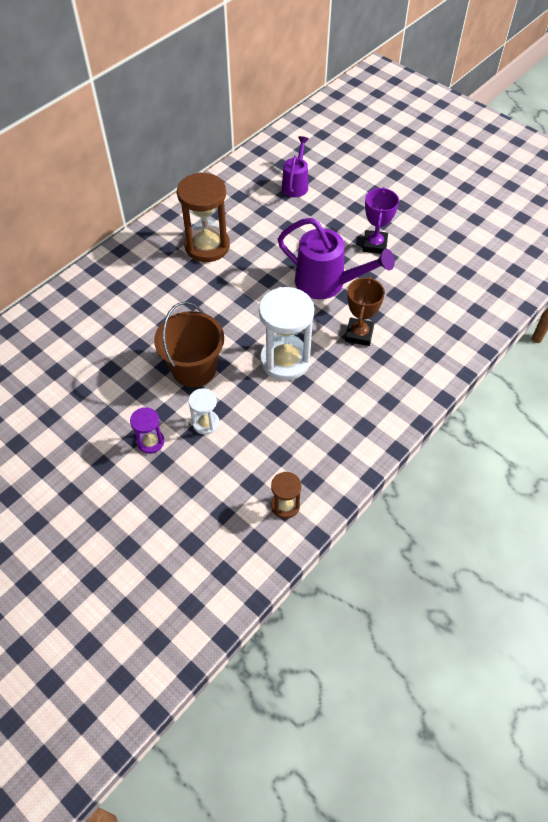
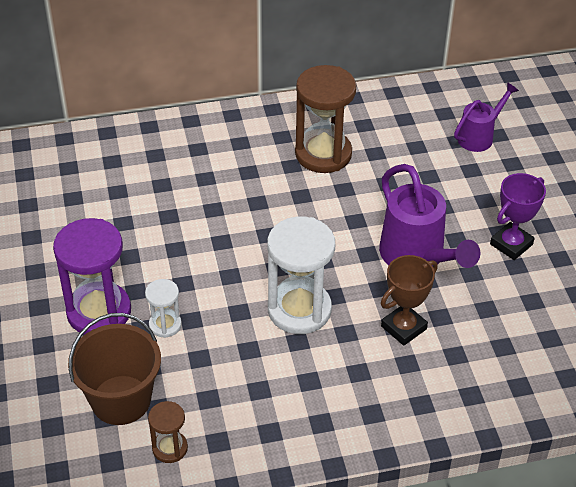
camera: 35 degrees right, 10 degrees down
(150, 442) = (99, 312): purple hourglass -> purple hourglass, size x1.99
(194, 369) = (200, 267): brown bucket -> brown bucket (121, 400)

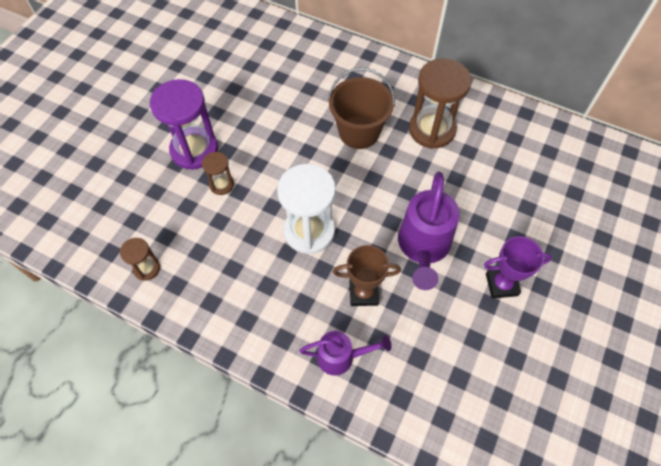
camera: 40 degrees right, 15 degrees up
(121, 400) = (151, 216): brown bucket -> brown bucket (359, 132)
(165, 325) = (221, 184): white hourglass -> brown hourglass
(479, 136) = (558, 185): purple watering can -> purple watering can (341, 357)

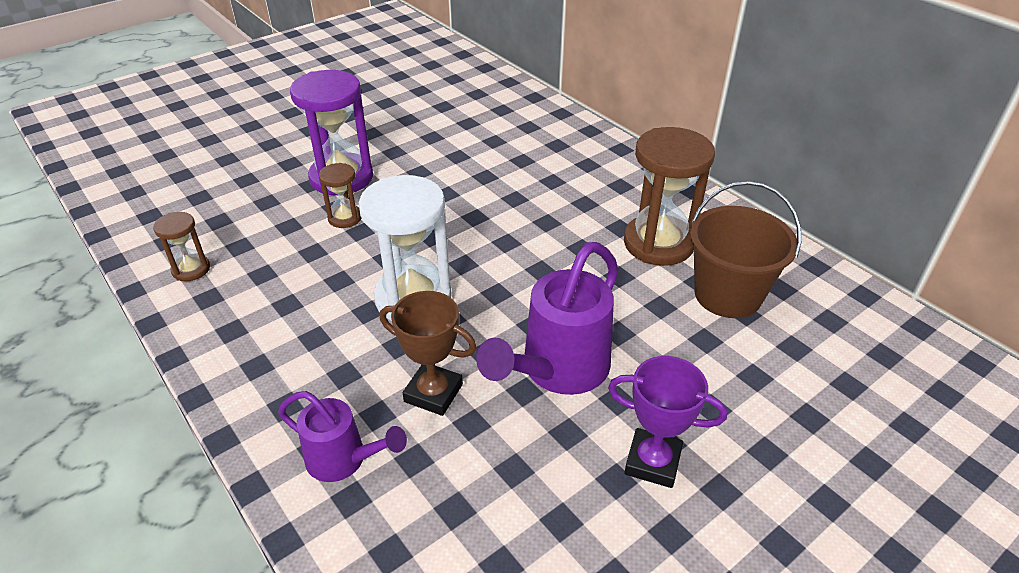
camera: 25 degrees right, 20 degrees down
(359, 132) = (555, 218): brown bucket -> brown bucket (727, 295)

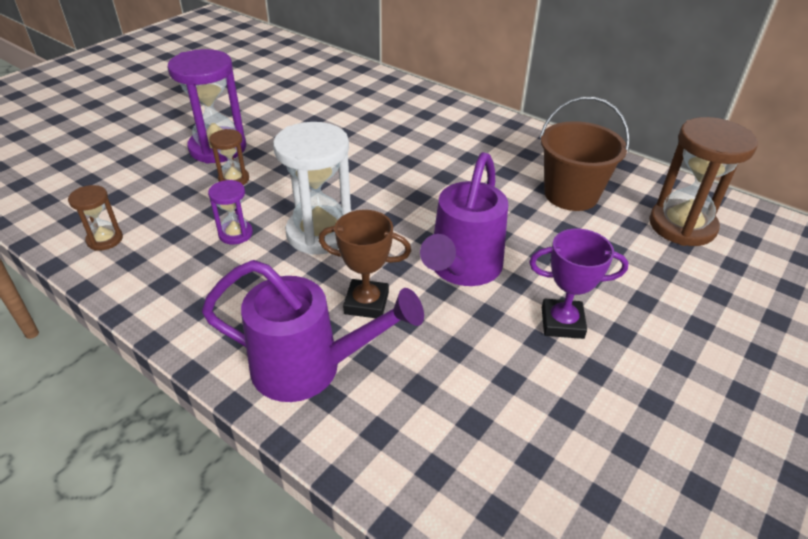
camera: 15 degrees left, 0 degrees up
(323, 284) = (235, 234): none -> purple hourglass
(343, 460) = (309, 368): purple watering can -> purple watering can, size x1.66
(658, 243) = (504, 165): brown hourglass -> brown hourglass (682, 226)

